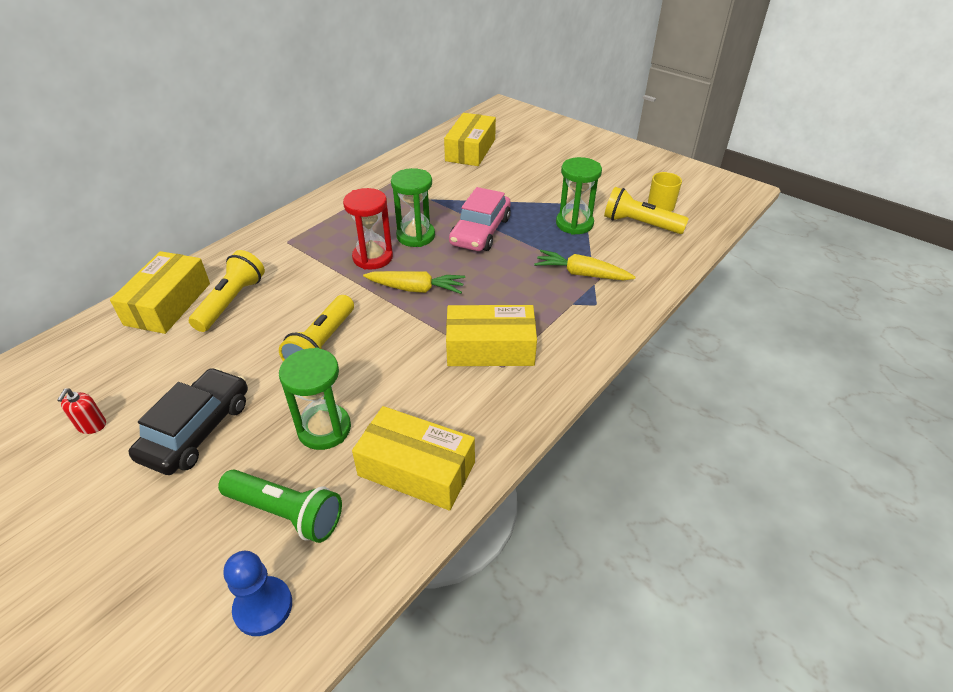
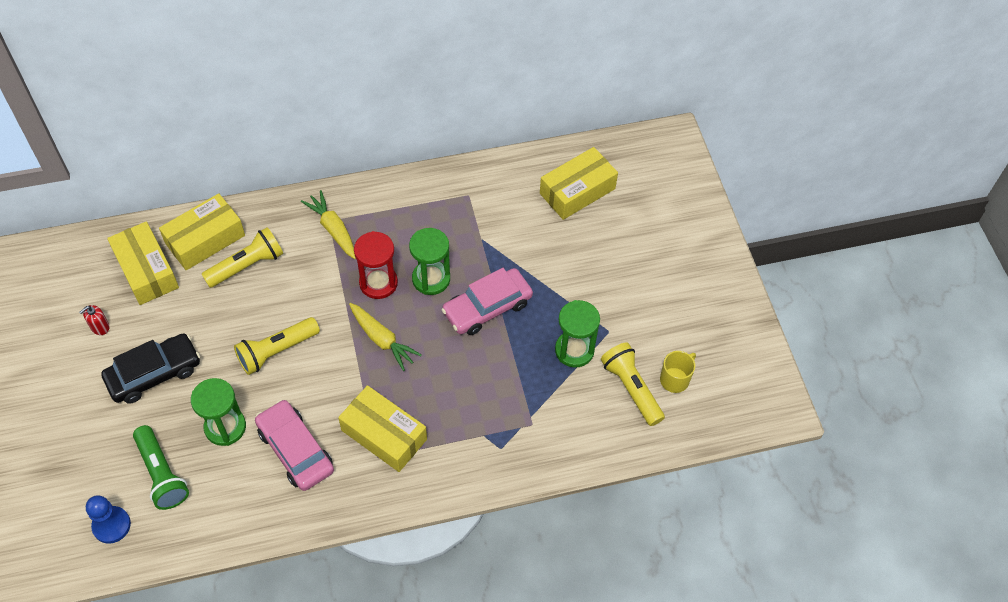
camera: 35 degrees right, 15 degrees up
(416, 469) = (254, 498): yellow box -> yellow box (146, 270)
(419, 405) = (295, 450): none -> pink car
(581, 274) = (521, 410): yellow carrot -> yellow carrot (333, 229)

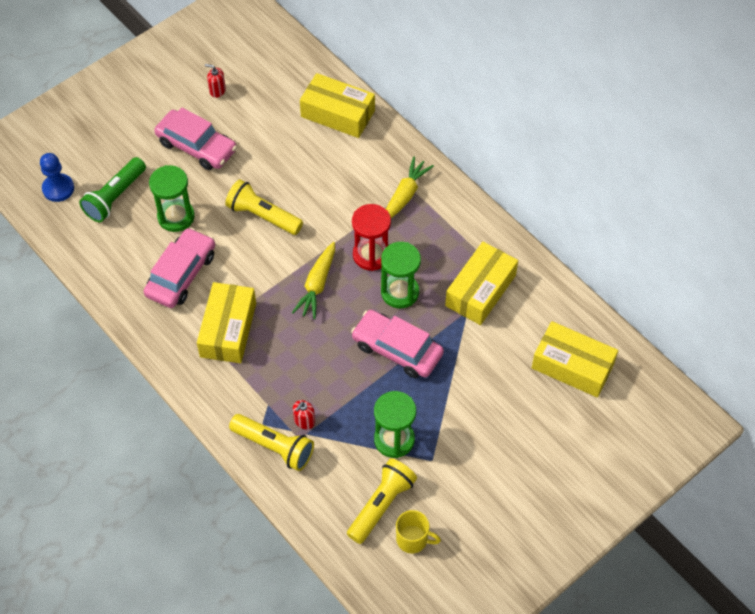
camera: 65 degrees right, 0 degrees up
(146, 270) = (285, 92): yellow box -> yellow box (480, 290)
(154, 373) = (196, 146): black car -> pink car
(247, 265) = (330, 154): yellow flashlight -> yellow flashlight (274, 447)
(517, 412) = (304, 421): none -> red soap dispenser

